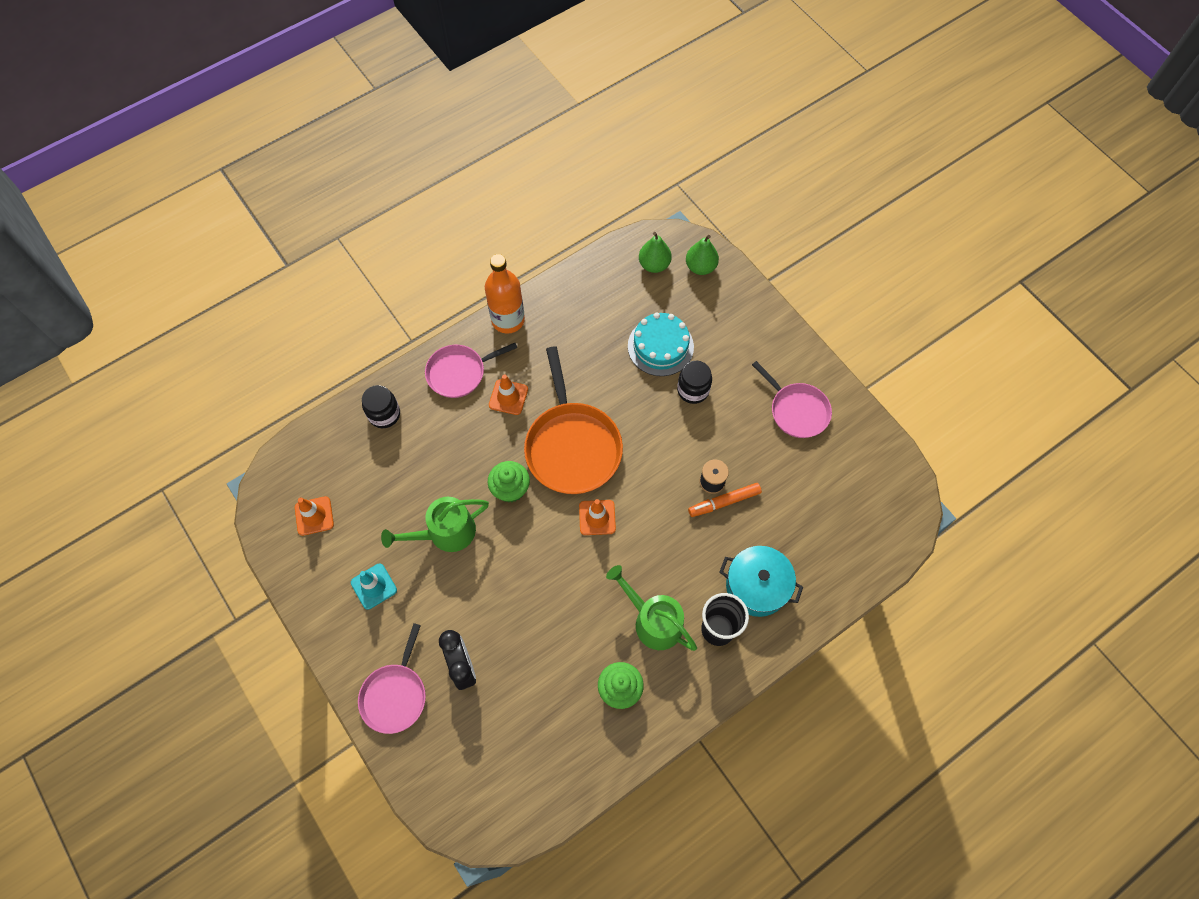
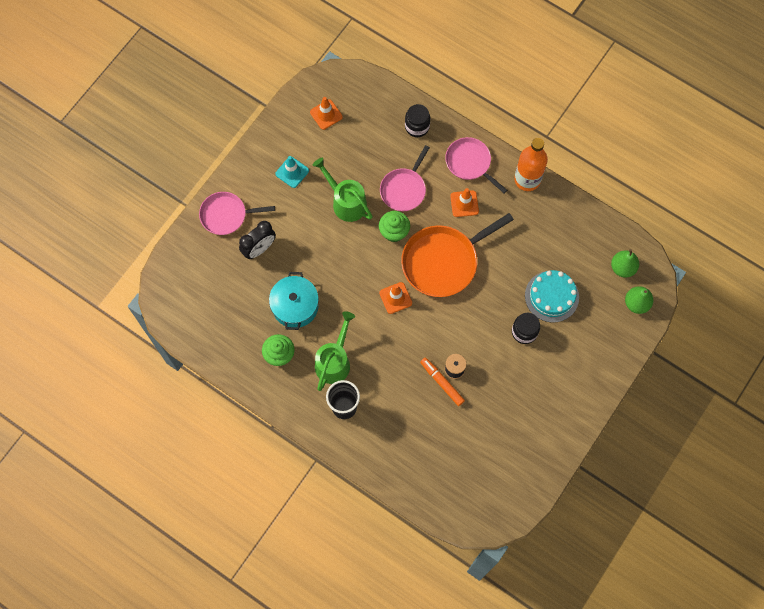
camera: 70 degrees right, 5 degrees up
(757, 586) = (386, 425): turquoise pot -> turquoise pot (295, 306)
(797, 410) = (538, 414): pink pan -> pink pan (404, 189)

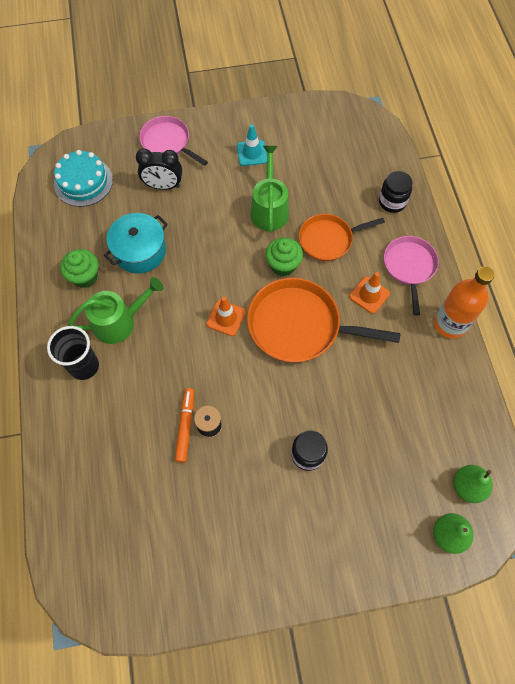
camera: 45 degrees right, 5 degrees down
(326, 114) = (325, 134): orange traffic cone -> none
(404, 189) = (328, 239): pink pan -> orange pan
(551, 296) = (368, 446): turquoise cake -> turquoise cake (83, 182)

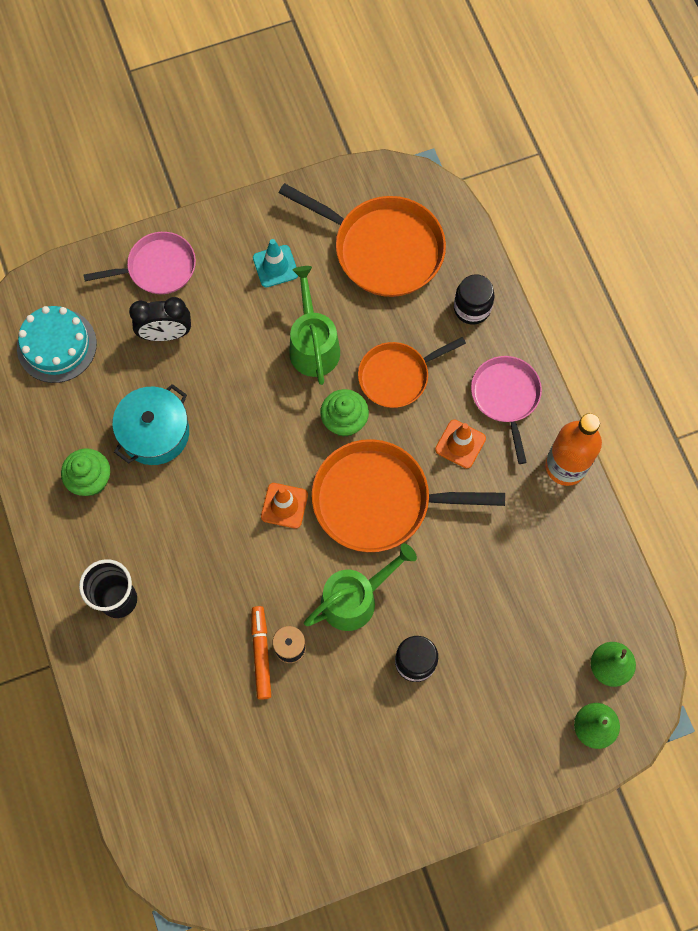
camera: 10 degrees left, 5 degrees up
(119, 322) = (150, 534): green watering can -> green watering can (355, 599)
(167, 142) = (158, 268): pink pan -> pink pan turned 135 degrees clockwise
(332, 153) = (383, 249): none -> orange pan

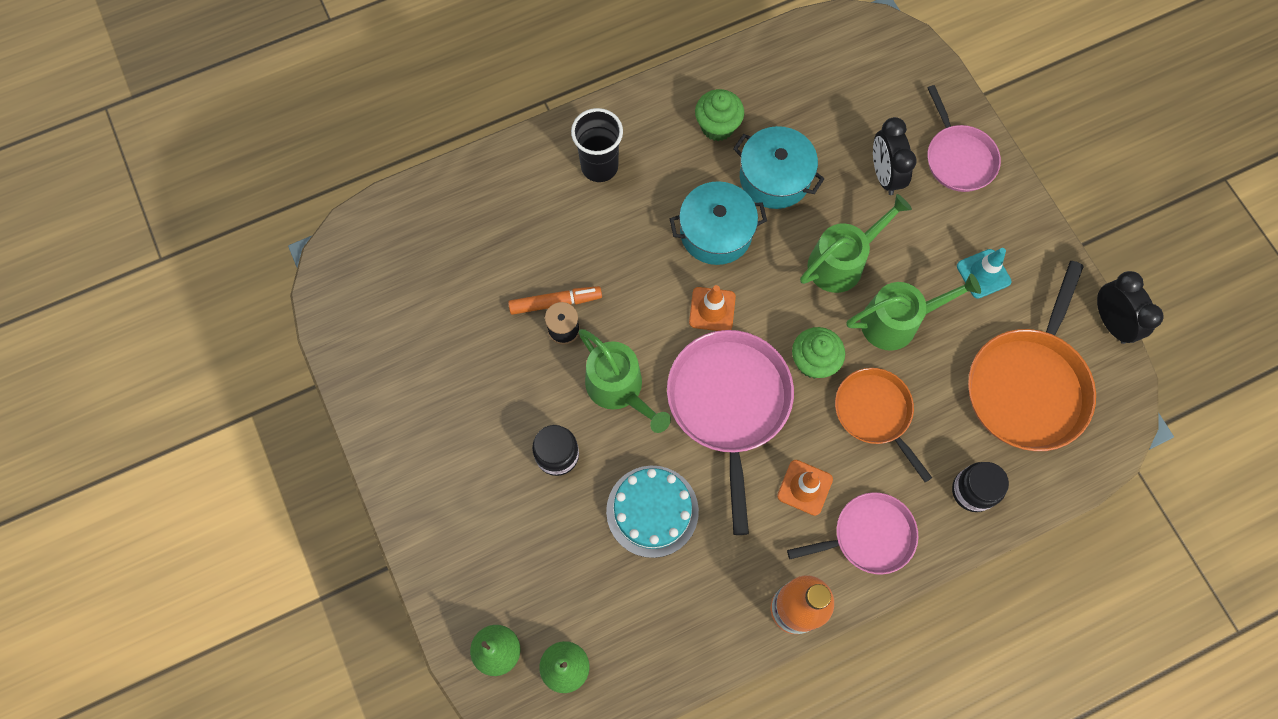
camera: 85 degrees right, 0 degrees up
(56, 345) = (854, 77): turquoise cake -> turquoise cake (652, 511)
(205, 494) = (716, 232): none -> turquoise pot
(250, 384) = (841, 262): none -> green watering can
(331, 174) = (1110, 322): none -> black clock
(378, 500) = (729, 403): orange pan -> pink pan

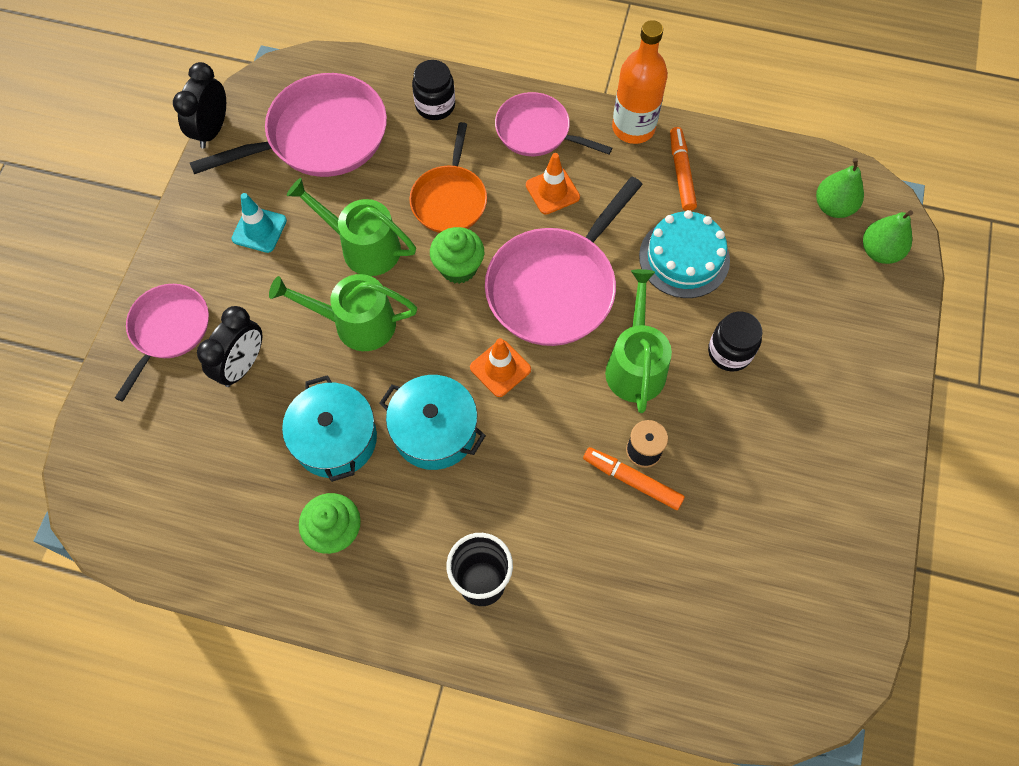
camera: 140 degrees left, 5 degrees down
(717, 594) = (681, 173): none -> orange marker
(1028, 386) = (321, 136): orange pan -> pink pan

